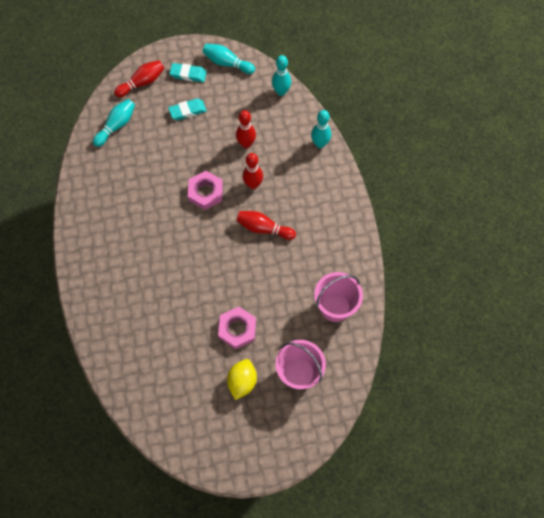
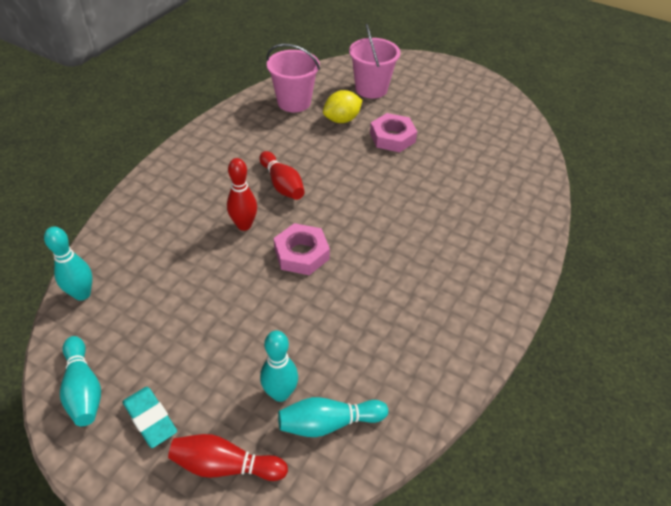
camera: 140 degrees left, 20 degrees down
(187, 111) = (214, 363): turquoise eraser -> none
(242, 381) = (423, 109): yellow lemon -> yellow lemon (342, 120)
(246, 144) = (198, 268): red bowling pin -> none
(320, 144) = (129, 211): turquoise bowling pin -> turquoise bowling pin (280, 393)

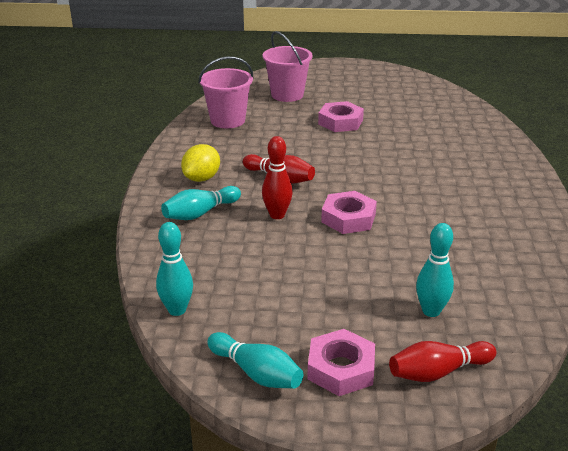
camera: 25 degrees left, 15 degrees down
(150, 419) = (341, 368): turquoise eraser -> pink nut
(329, 423) = (488, 314): turquoise bowling pin -> turquoise bowling pin (200, 213)
(342, 120) = (284, 121): yellow lemon -> yellow lemon (202, 178)

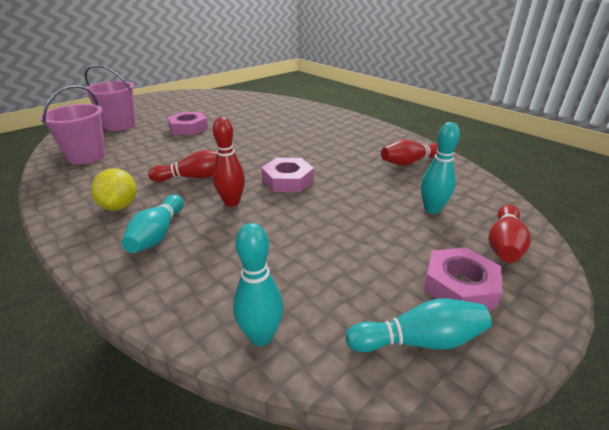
camera: 45 degrees left, 0 degrees up
(500, 260) = (410, 162): none -> red bowling pin

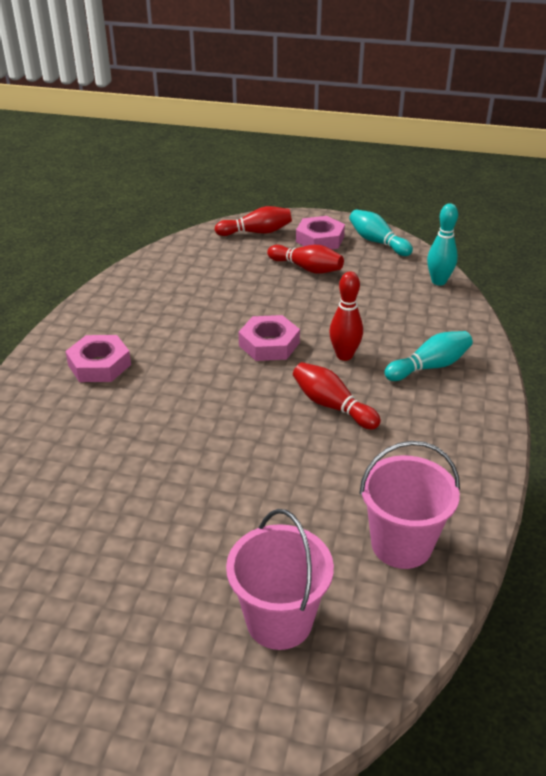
camera: 125 degrees left, 5 degrees up
(119, 206) = (433, 417): yellow lemon -> none
(188, 128) = (209, 514): pink nut -> pink nut (99, 365)
(410, 162) = (152, 291): red bowling pin -> red bowling pin (307, 268)
(432, 209) = (238, 263): turquoise bowling pin -> none

